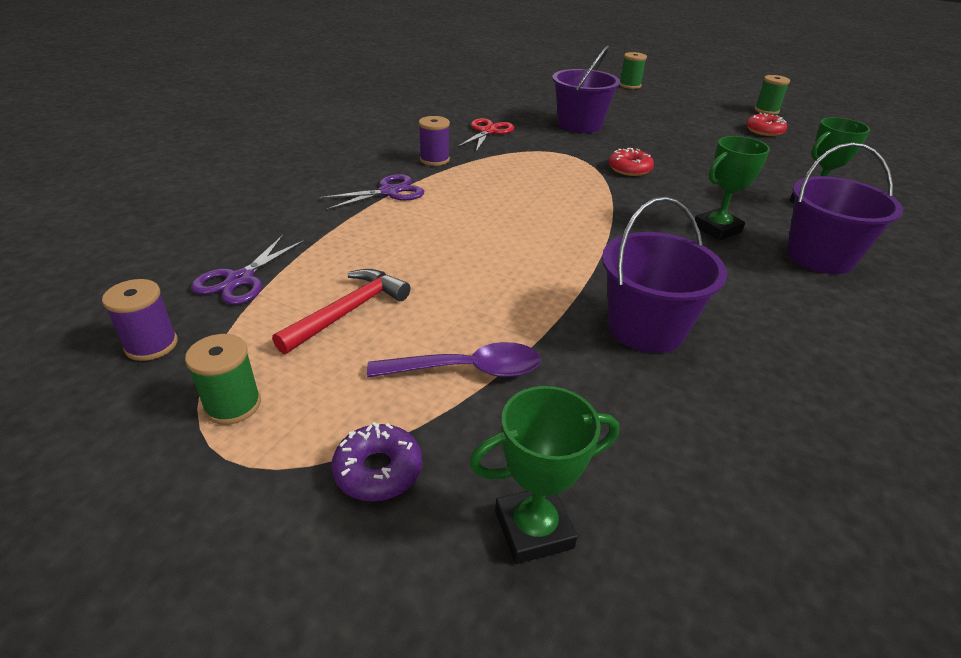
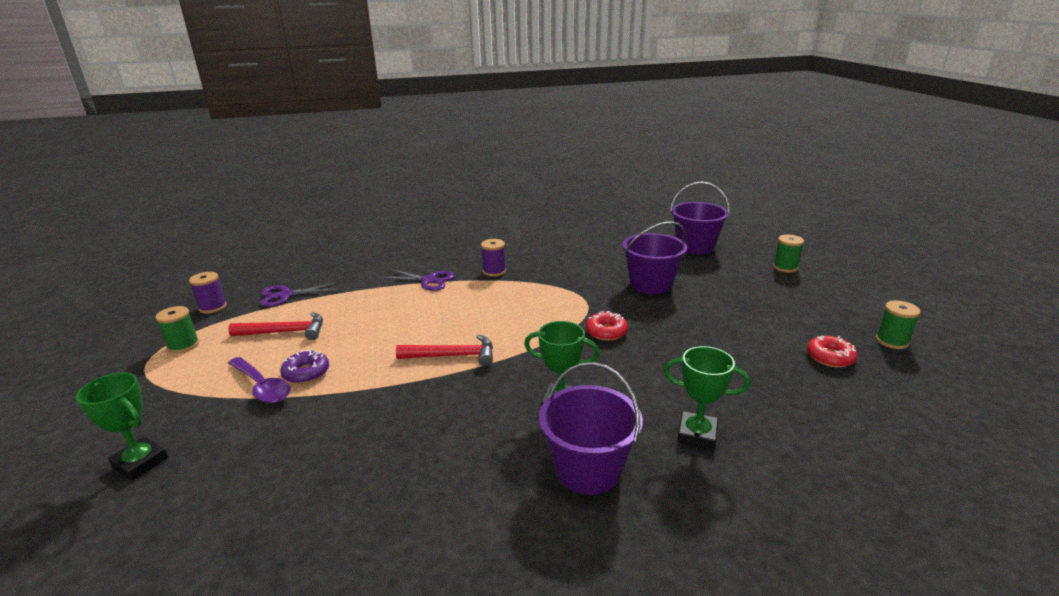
camera: 50 degrees right, 10 degrees down
(378, 470) = (160, 401): purple donut -> purple donut (306, 373)
(488, 131) = (570, 265): red scissors -> none
(571, 239) = (453, 356): none -> red hammer
(646, 328) = (368, 426): purple bucket -> purple bucket (695, 246)

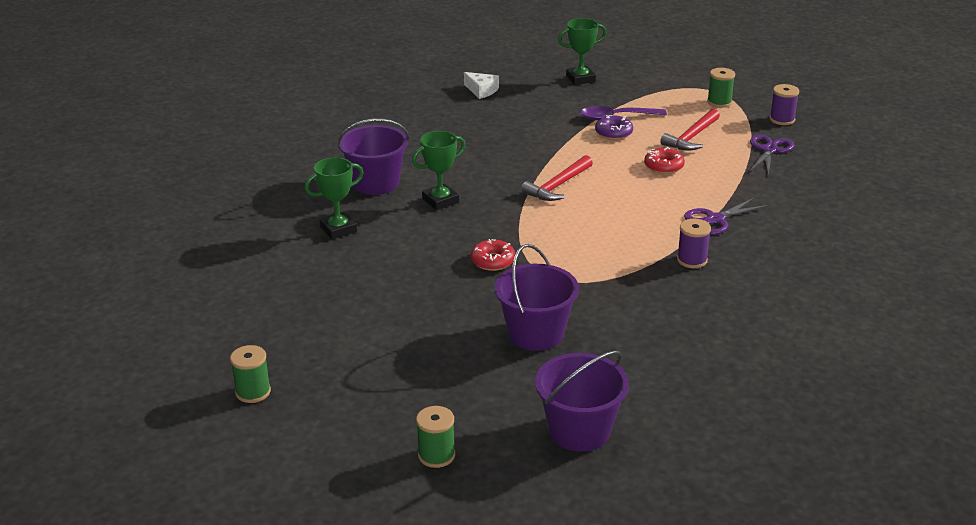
camera: 130 degrees right, 5 degrees up
(231, 539) = (481, 91): none -> white cheese
(830, 357) = (296, 340): red donut -> red donut (663, 166)

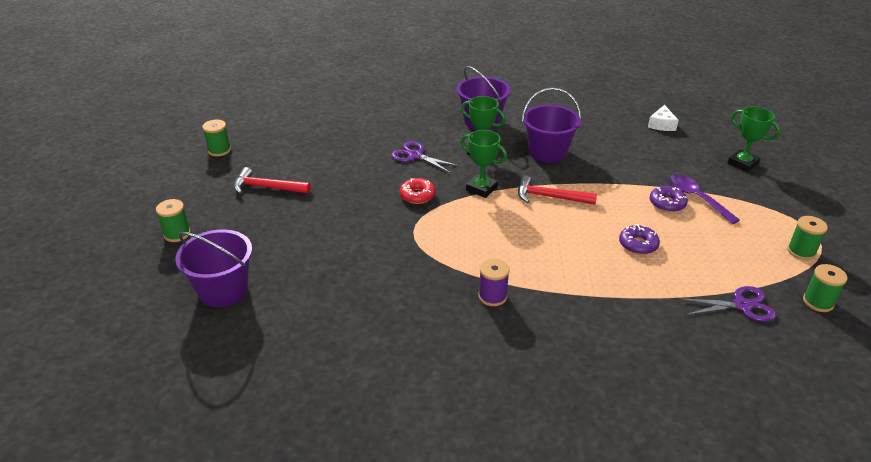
camera: 65 degrees right, 5 degrees up
(338, 229) = (412, 125): green trophy -> green trophy (481, 189)
(536, 333) = (334, 239): purple bucket -> purple bucket (547, 152)
(663, 166) = (638, 244): red donut -> purple donut
(692, 137) = (709, 249): red hammer -> red hammer (267, 187)
(715, 219) = (573, 296): purple scissors -> purple scissors (415, 156)
(782, 119) = (818, 302): purple spool -> green spool

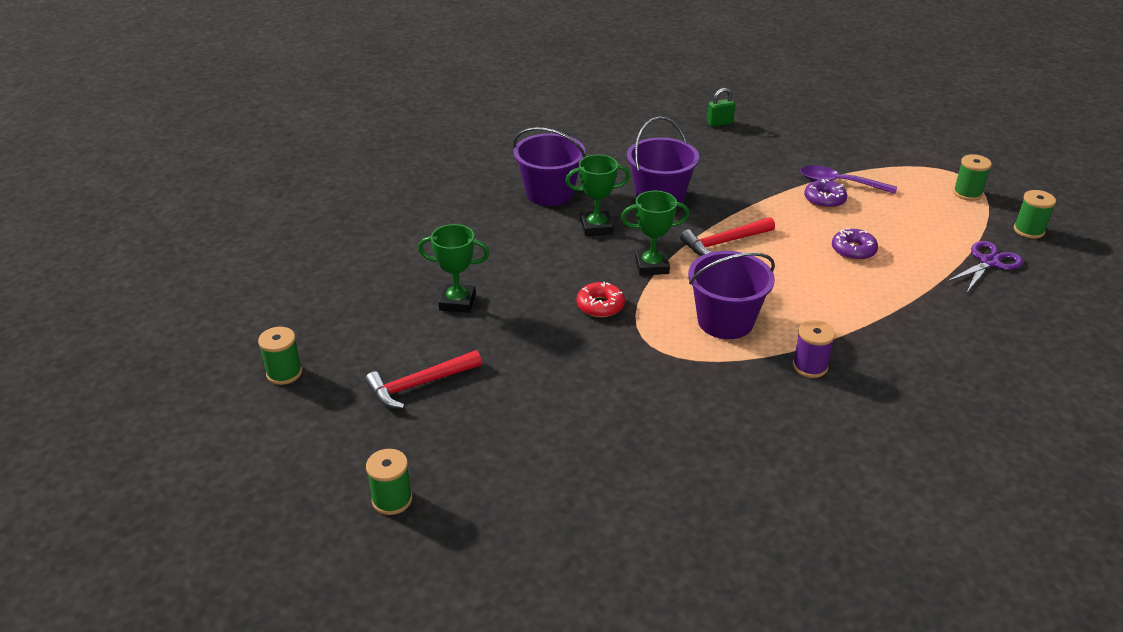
camera: 40 degrees left, 0 degrees up
(223, 290) = (549, 525): purple bucket -> purple bucket (725, 321)
(415, 156) = (535, 263): purple scissors -> none
(661, 124) = (719, 123): white cheese -> green padlock
(742, 163) = (830, 133): green trophy -> green trophy (457, 302)

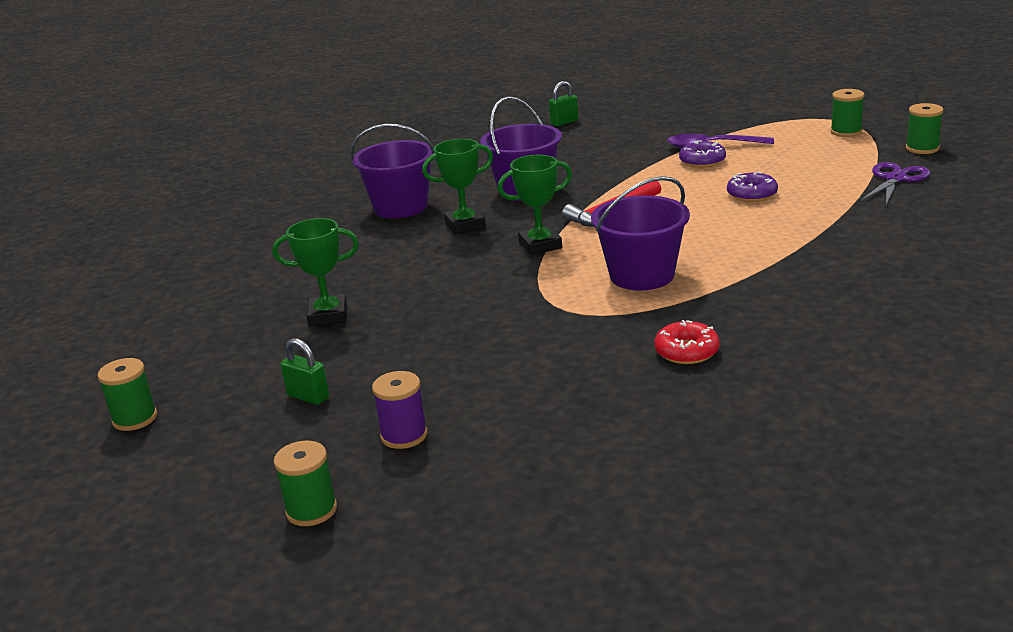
camera: 10 degrees left, 10 degrees down
(419, 385) = (308, 397): red hammer -> green padlock
(600, 305) = (496, 288): red donut -> red donut (686, 351)
(810, 366) = (751, 295): purple spool -> purple spool (404, 435)

